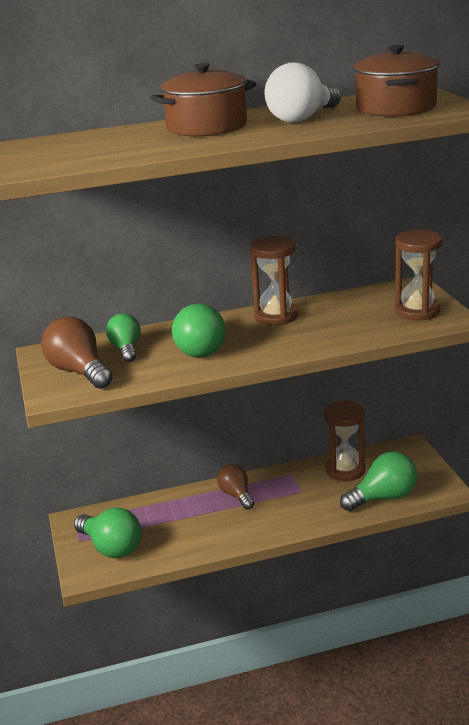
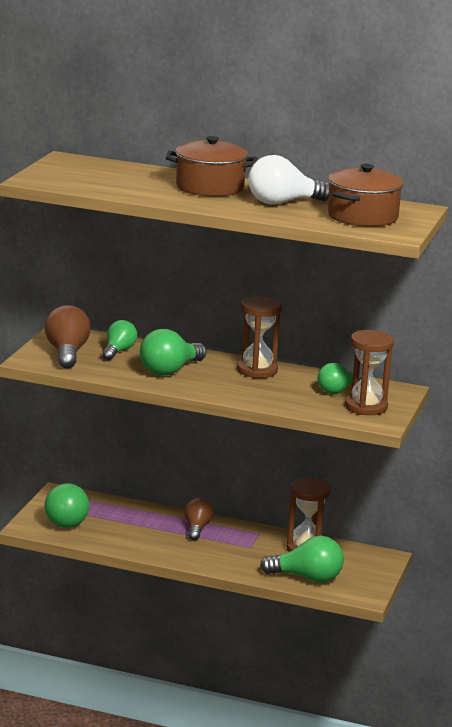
camera: 30 degrees right, 5 degrees down
(369, 307) = (337, 390): none -> green light bulb

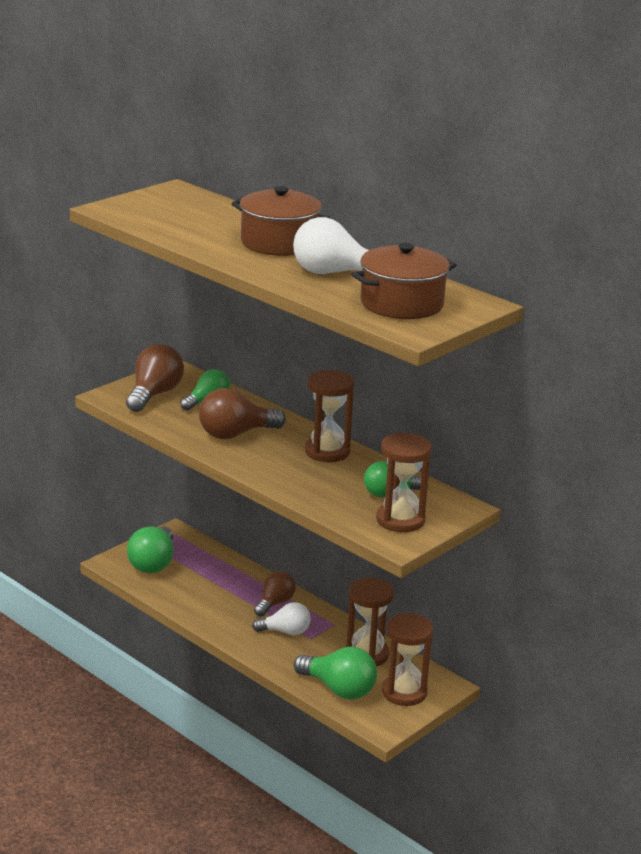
camera: 25 degrees right, 5 degrees up
(170, 370) = (235, 434): green light bulb -> brown light bulb
(226, 547) = (285, 631): none -> white light bulb
(359, 568) = (404, 692): none -> brown hourglass

